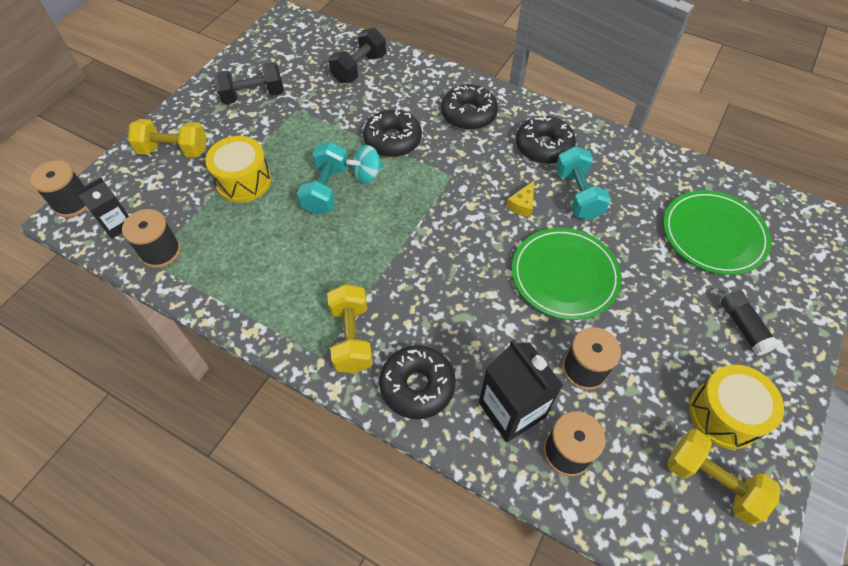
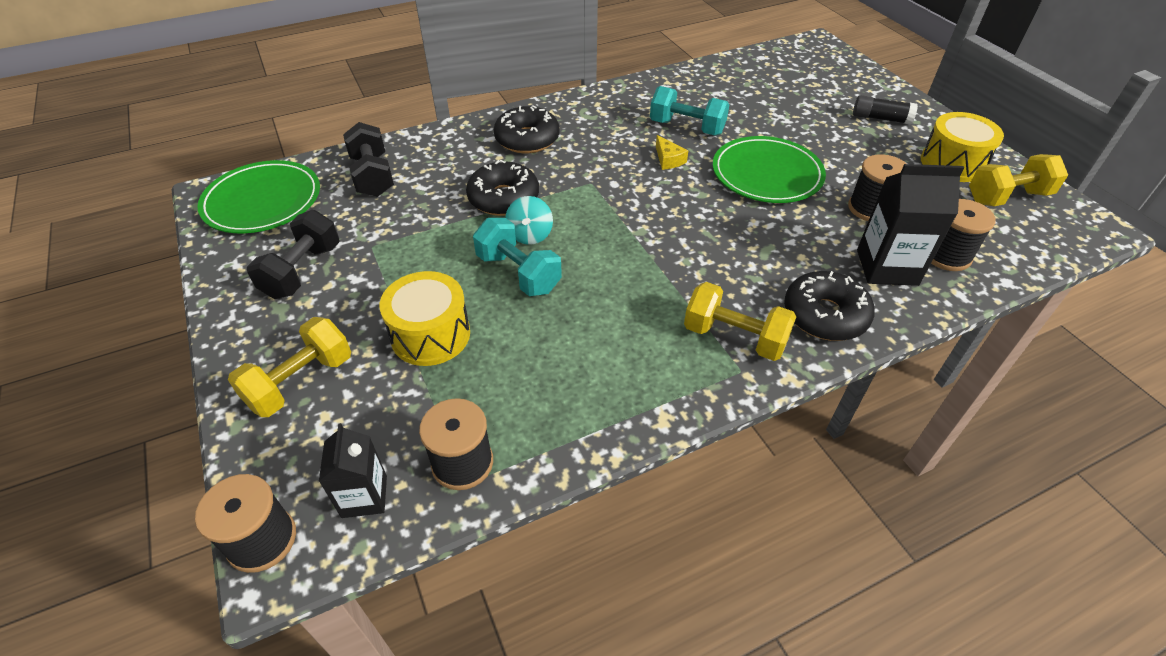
camera: 55 degrees left, 10 degrees down
(543, 147) = (615, 119): black donut -> none
(713, 235) = (786, 89): green plate -> green plate (262, 201)

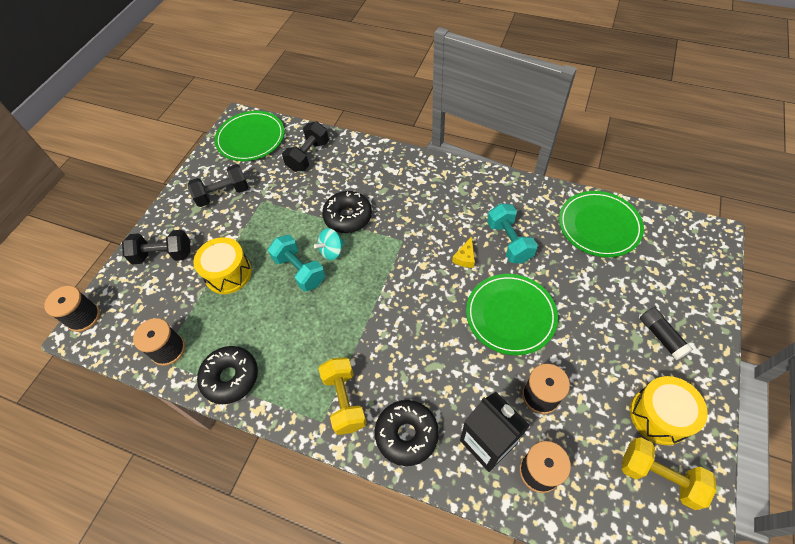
camera: 50 degrees right, 10 degrees up
(300, 382) = (163, 255): yellow dumbbell -> black dumbbell
(364, 496) = (126, 331): black carton -> none
(518, 273) = (299, 270): turquoise dumbbell -> turquoise dumbbell turned 45 degrees counterclockwise
(527, 139) = (407, 184): black donut -> black donut (230, 377)
(737, 79) = (599, 226): none -> green plate

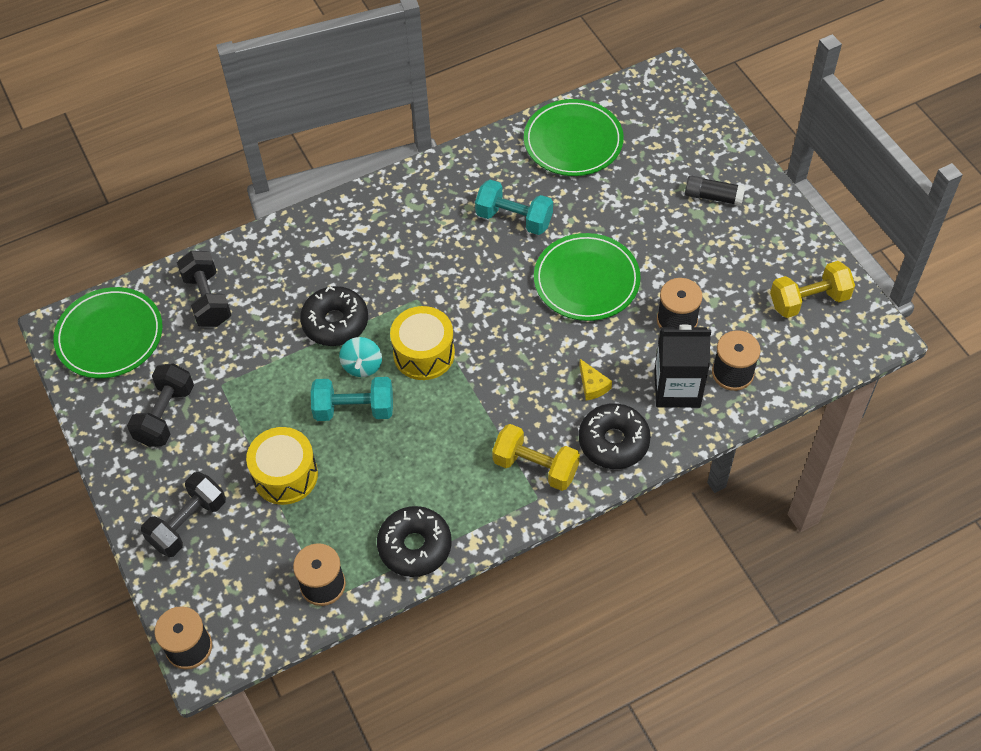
camera: 50 degrees left, 0 degrees up
(465, 257) = (493, 265): yellow cheese -> yellow cheese (592, 385)
(659, 416) = (769, 258): yellow drum -> yellow drum (424, 353)

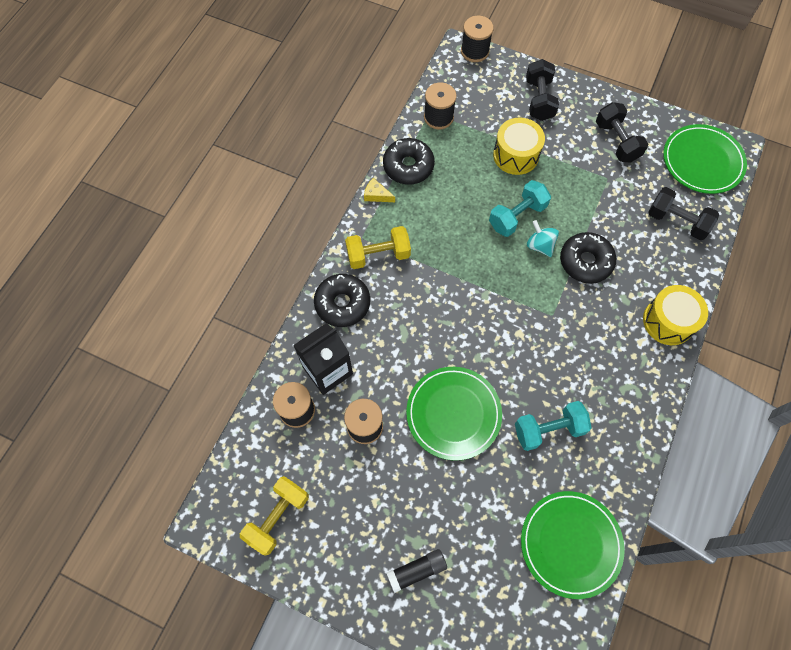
camera: 140 degrees right, 10 degrees up
(424, 353) = (511, 280): yellow drum -> yellow drum (668, 321)
(592, 385) = (385, 333): yellow cheese -> yellow cheese (376, 195)

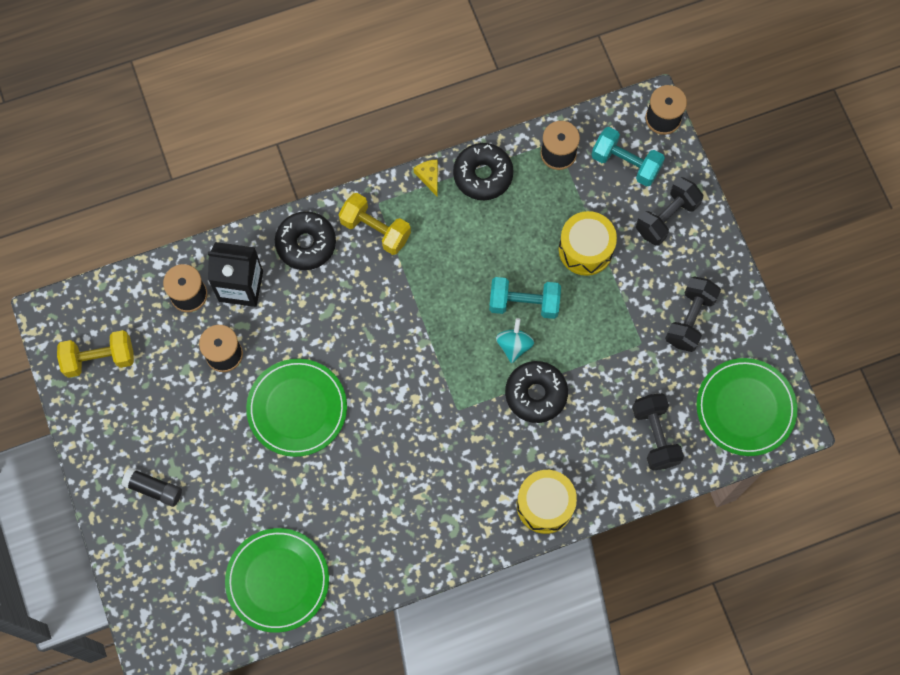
camera: 45 degrees right, 5 degrees up
(548, 429) = (353, 489): turquoise dumbbell -> turquoise dumbbell (625, 163)

